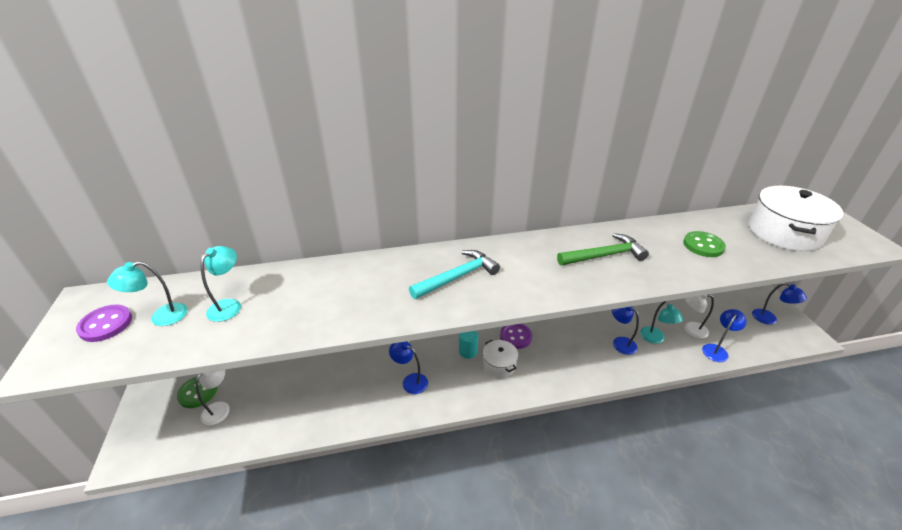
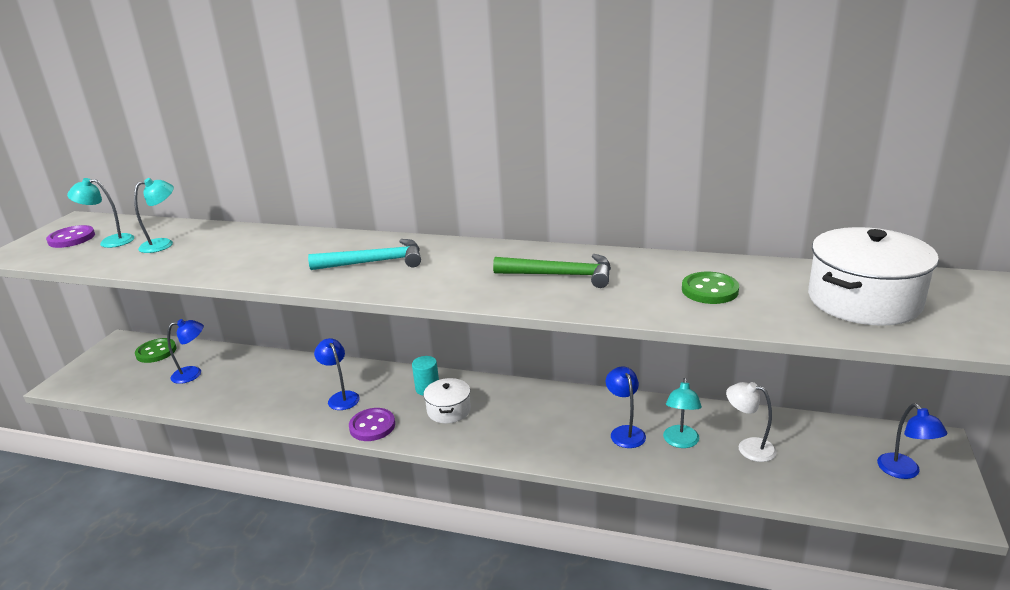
camera: 30 degrees right, 10 degrees down
(219, 408) = (161, 368): white lamp -> none
(515, 336) = (497, 390): purple button -> purple button (372, 426)
(716, 350) = (763, 480): blue lamp -> blue lamp (193, 374)

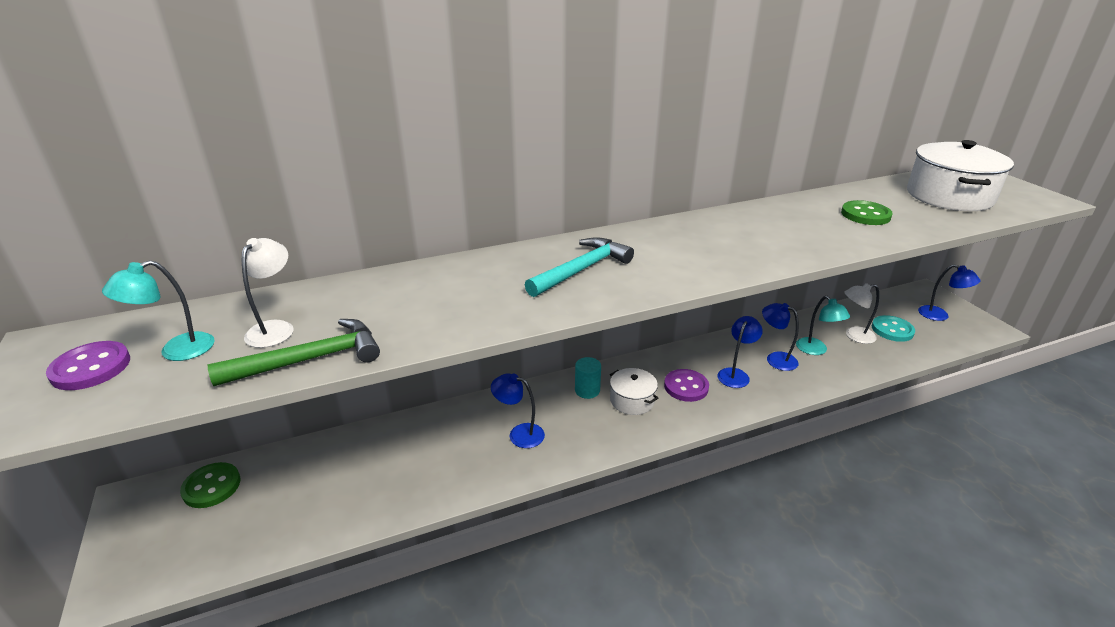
camera: 40 degrees left, 5 degrees up
(163, 244) = (275, 328): turquoise lamp -> white lamp
(193, 374) = (307, 487): blue lamp -> blue lamp (735, 374)
(372, 426) = (588, 445): purple button -> purple button (686, 387)
(561, 275) = (755, 234): green hammer -> green hammer (310, 360)
(807, 460) = (892, 330): none -> turquoise button

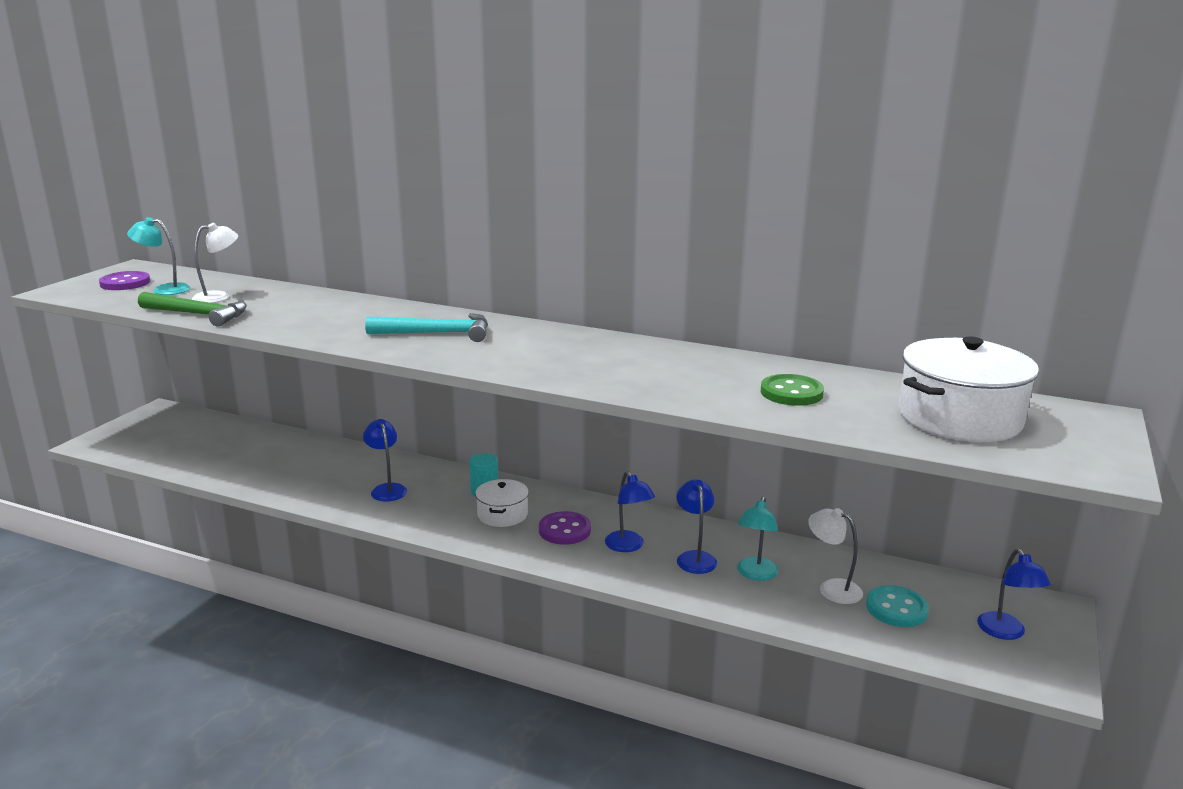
camera: 45 degrees right, 10 degrees down
(211, 486) = (197, 424): green button -> none
(735, 374) = (628, 546): blue lamp -> blue lamp turned 75 degrees clockwise

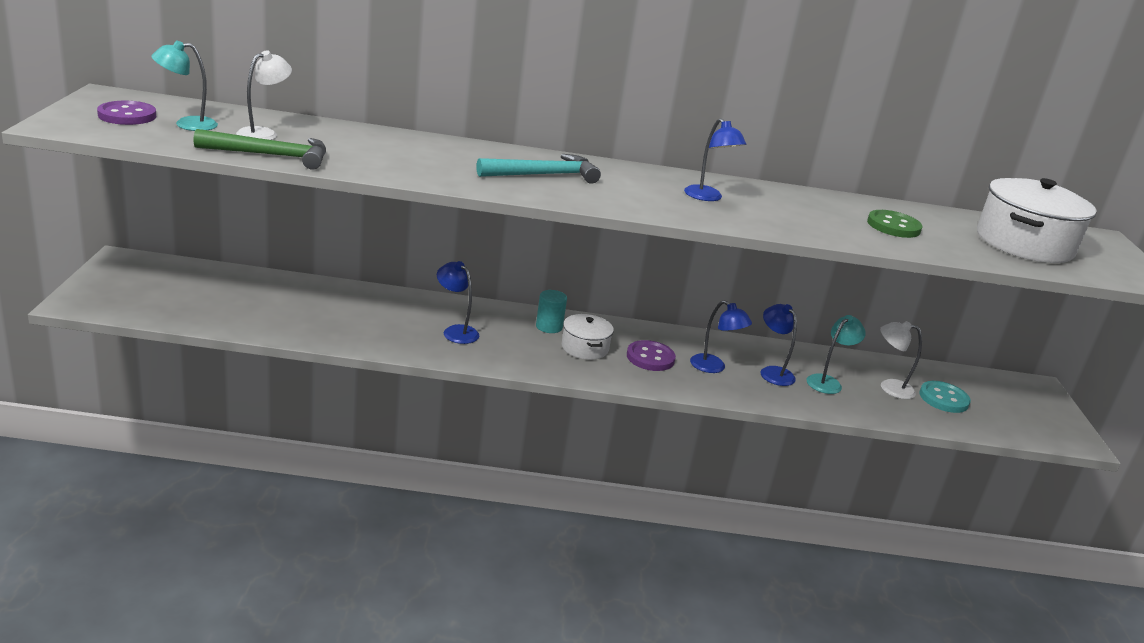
camera: 25 degrees left, 5 degrees up
(755, 574) = (828, 382): turquoise lamp -> turquoise lamp turned 135 degrees counterclockwise
(1006, 632) = (1023, 409): blue lamp -> blue lamp (707, 197)

